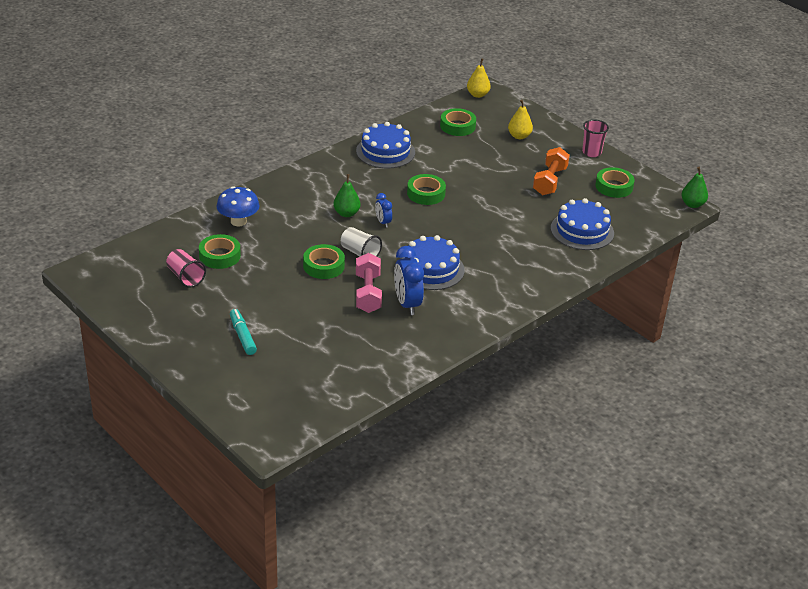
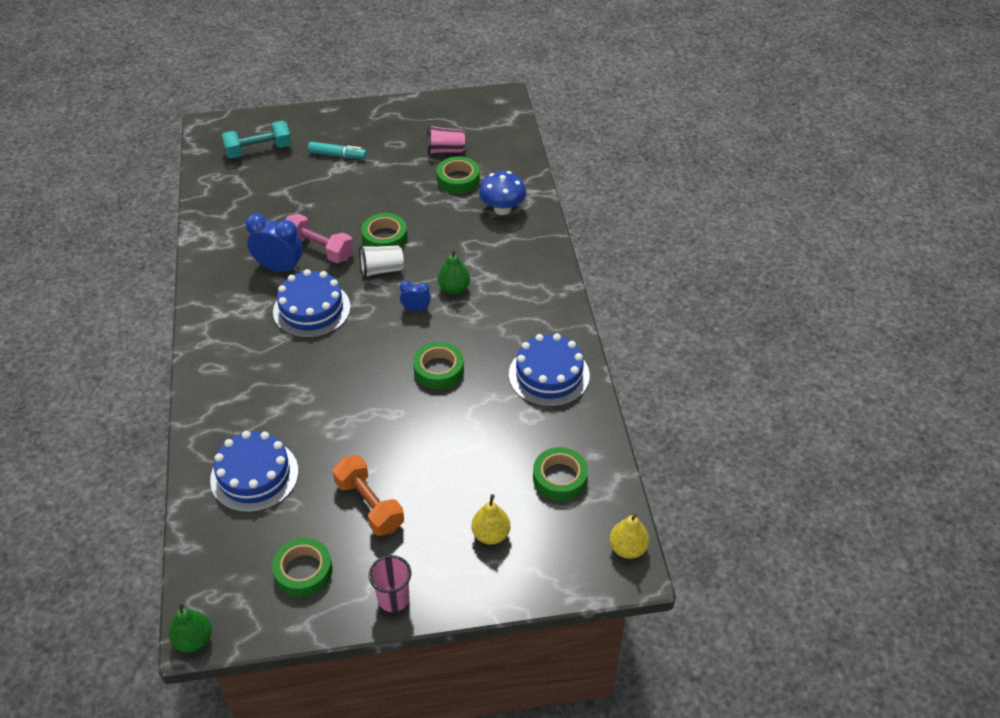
camera: 125 degrees right, 10 degrees up
(276, 389) = (259, 150): none -> turquoise dumbbell

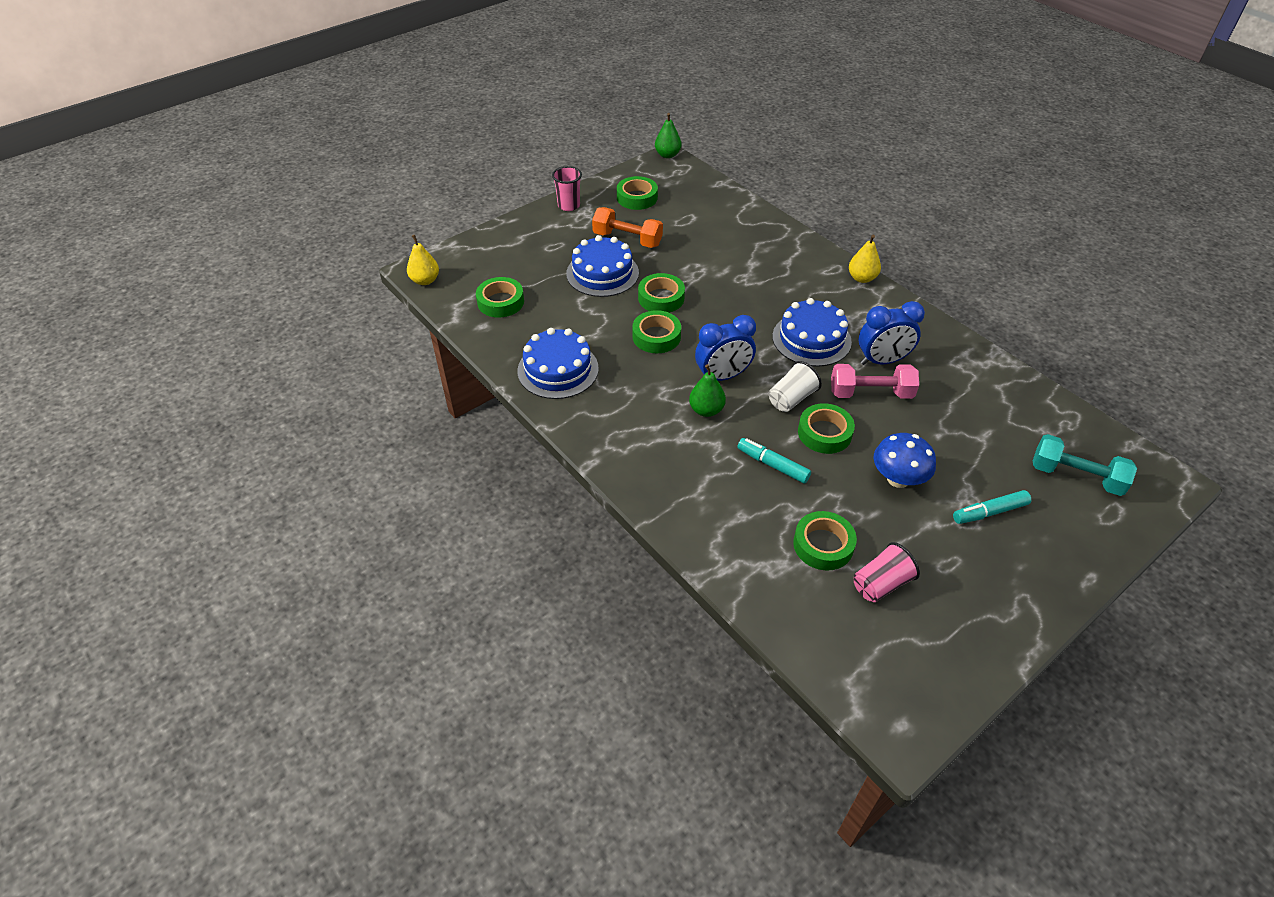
camera: 150 degrees right, 0 degrees up
(254, 475) = (721, 226): blue cake -> blue cake (602, 273)
(259, 150) = (1076, 476): turquoise dumbbell -> turquoise dumbbell turned 75 degrees clockwise
(399, 409) = (661, 298): none -> green tape
(416, 309) = (723, 376): blue clock -> blue clock, size x1.83
(443, 233) = (772, 465): none -> turquoise marker
(491, 534) = (529, 254): yellow pear -> yellow pear (862, 278)
(502, 209) = (736, 526): blue mushroom -> blue mushroom (898, 479)

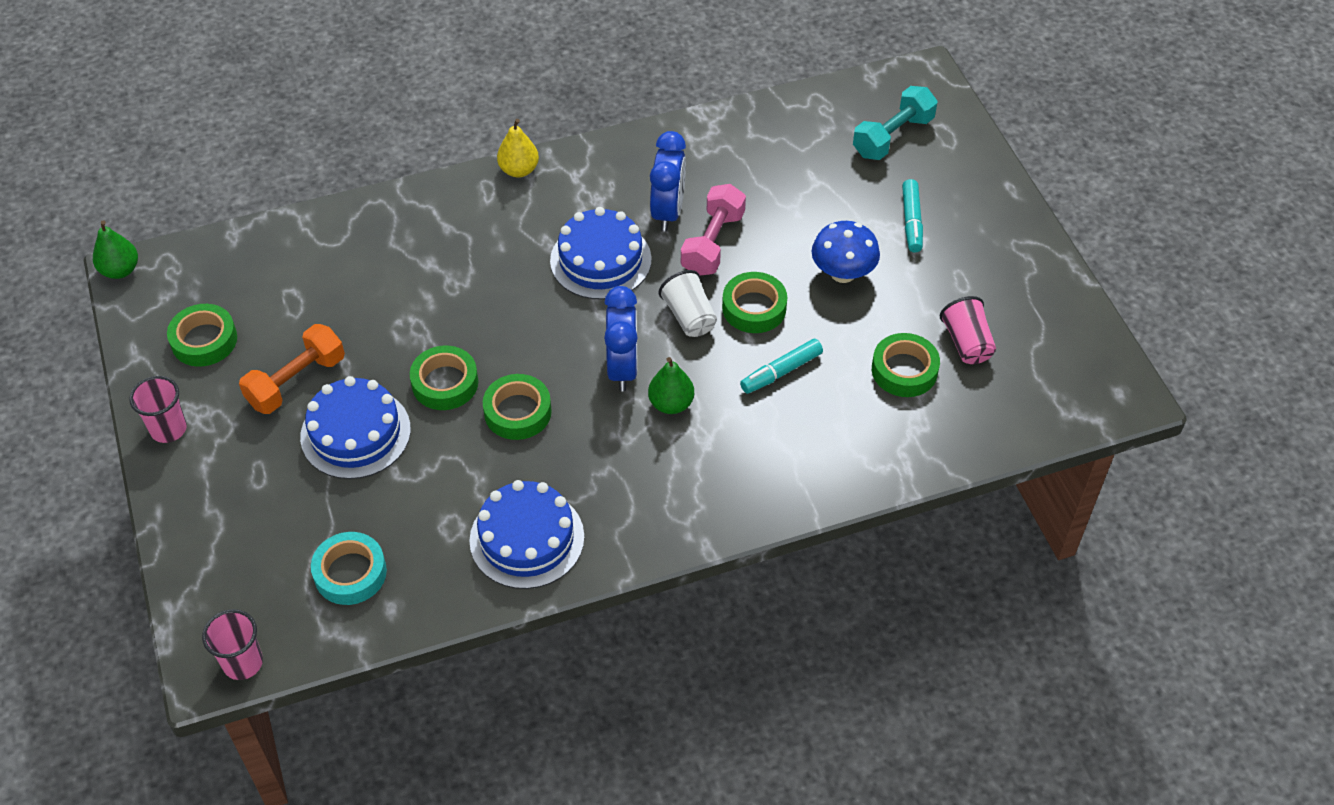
camera: 70 degrees left, 5 degrees up
(425, 280) = (243, 663): yellow pear -> pink cup
(500, 302) = (350, 573): green tape -> turquoise tape

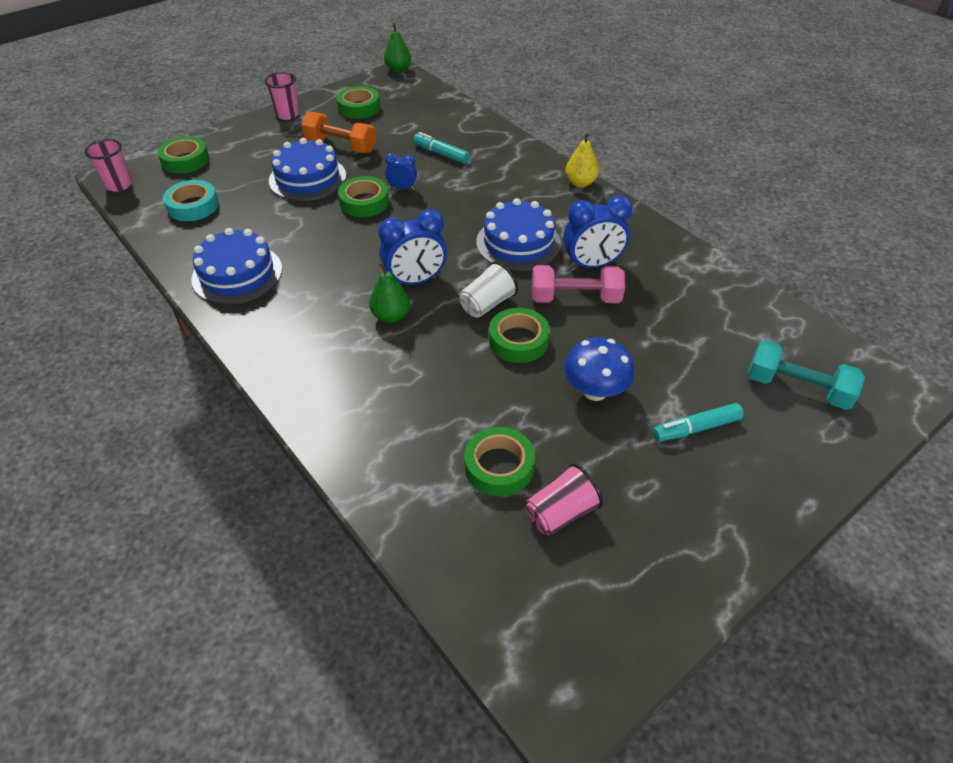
camera: 70 degrees right, 5 degrees down
(436, 338) = (402, 188): none -> blue clock
(517, 412) = (351, 240): green tape -> green tape (185, 160)
(781, 372) = (455, 375): turquoise marker -> turquoise marker (441, 154)

